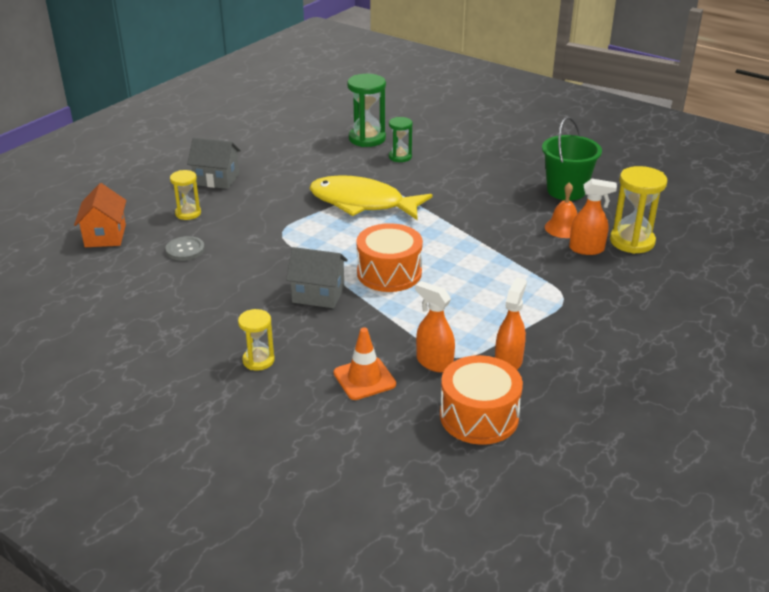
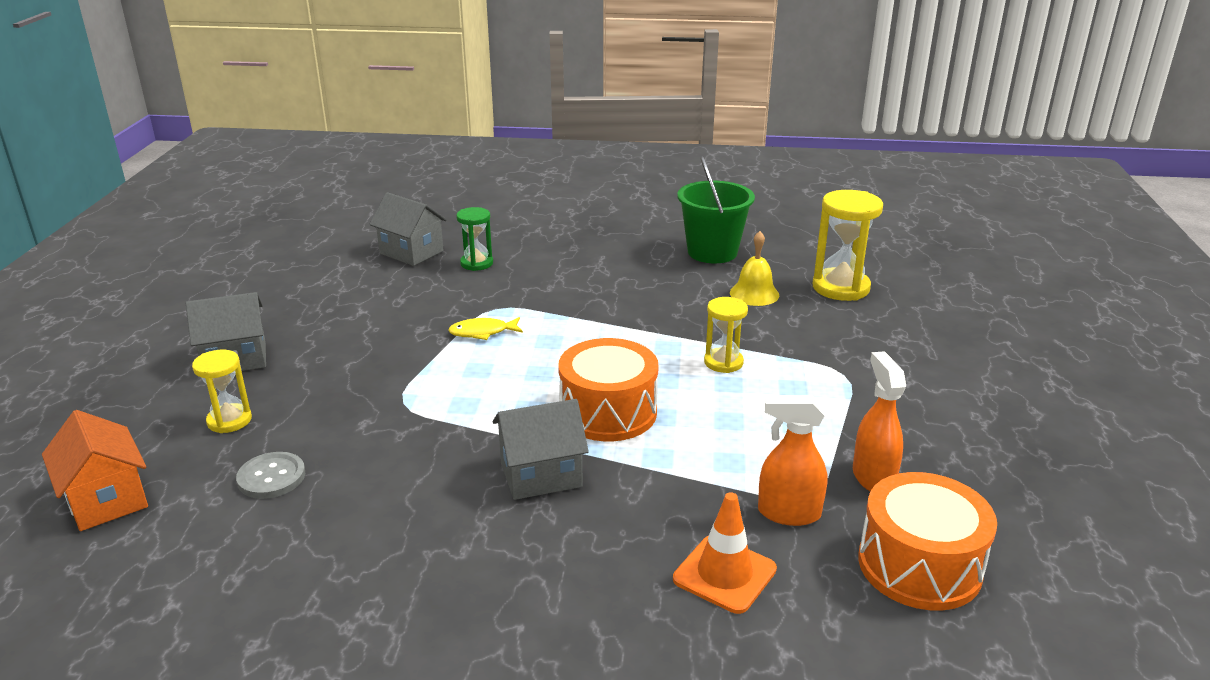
camera: 30 degrees left, 5 degrees down
(258, 360) = (546, 610): yellow hourglass -> yellow hourglass (723, 362)
(362, 203) = (482, 332): yellow fish -> yellow fish, size x0.40
(367, 139) = (411, 252): green hourglass -> grey house
(563, 228) = (754, 294): orange bell -> yellow bell
(587, 249) = (805, 310): orange spray bottle -> none

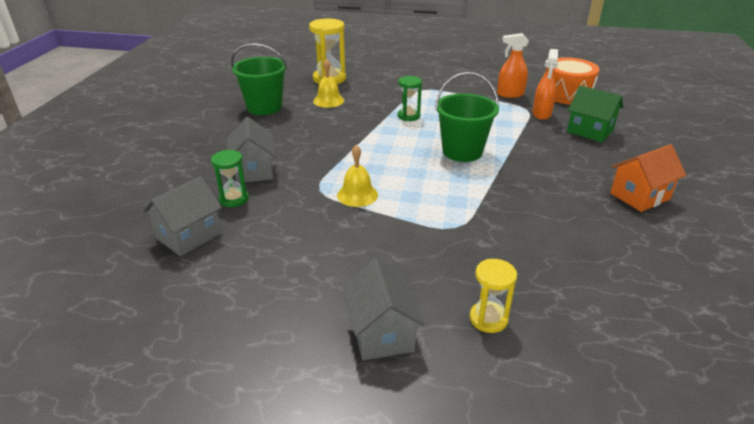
camera: 85 degrees left, 5 degrees up
(106, 500) = (616, 378): orange house -> orange house (639, 196)
(271, 477) = (559, 282): grey button -> none
(482, 332) = (357, 195): yellow fish -> yellow bell
(541, 475) = (528, 174): grey house -> grey house (254, 171)
(608, 412) = (462, 151): orange drum -> green bucket
(723, 362) = (408, 116): yellow hourglass -> green hourglass
(724, 574) = (590, 131): orange traffic cone -> green house

